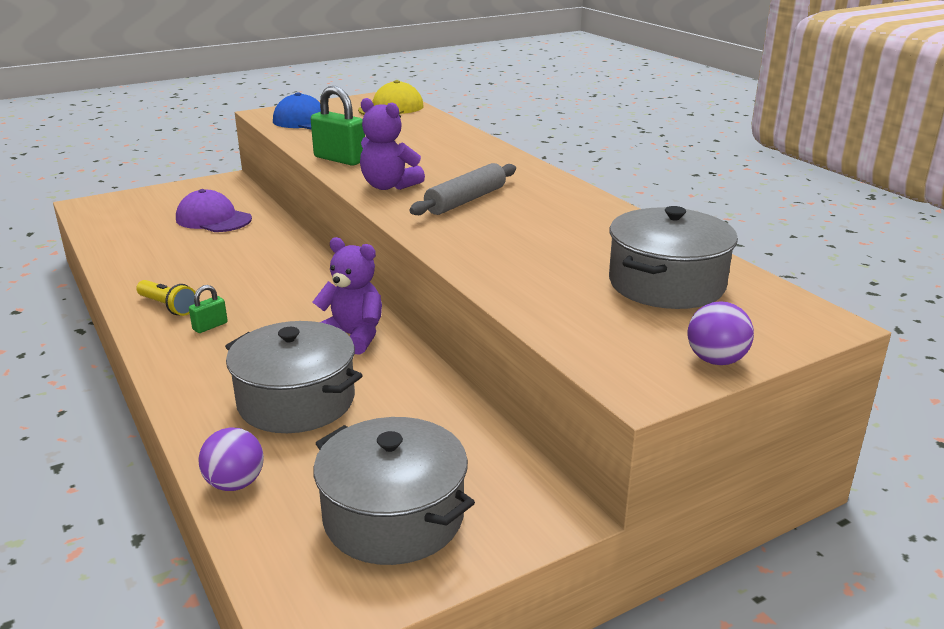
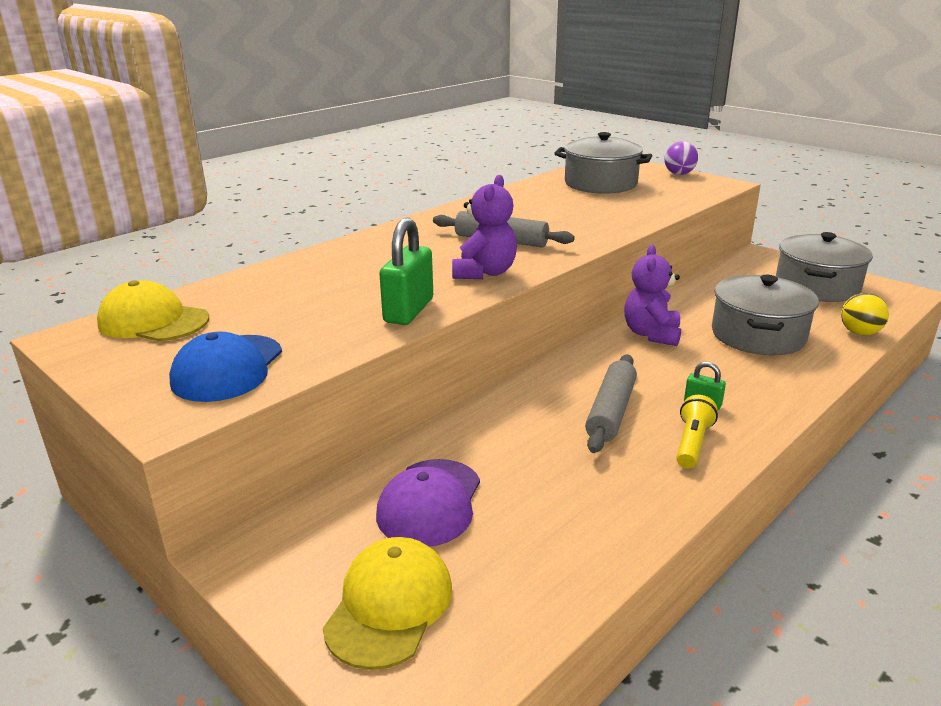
camera: 105 degrees left, 0 degrees up
(150, 205) = (389, 605): none -> yellow cap
(235, 483) = (859, 333): purple ball -> yellow ball
(242, 286) = (611, 412): none -> grey rolling pin

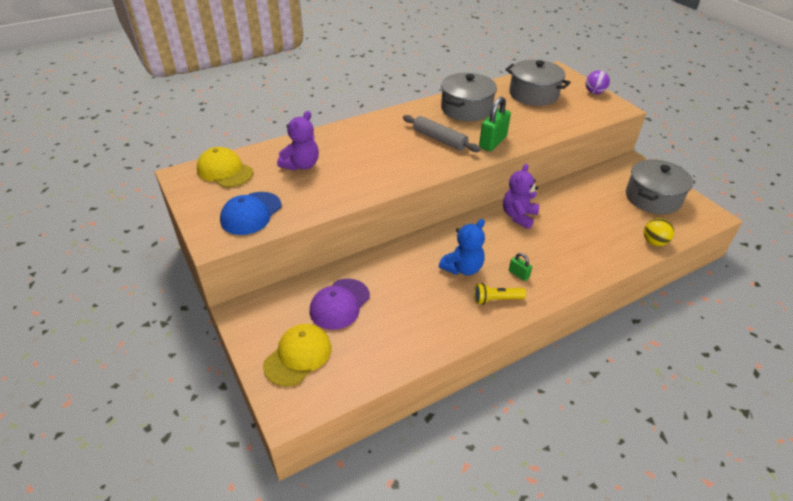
camera: 15 degrees right, 15 degrees up
(409, 310) = (359, 189): green padlock -> green padlock (493, 142)
(484, 273) = (415, 166): purple teddy bear -> purple teddy bear (301, 165)
(611, 412) = (462, 268): grey rolling pin -> blue teddy bear
(692, 443) = (496, 299): yellow flashlight -> yellow flashlight turned 135 degrees counterclockwise
(758, 335) = (585, 230): grey pot -> grey pot (466, 109)

